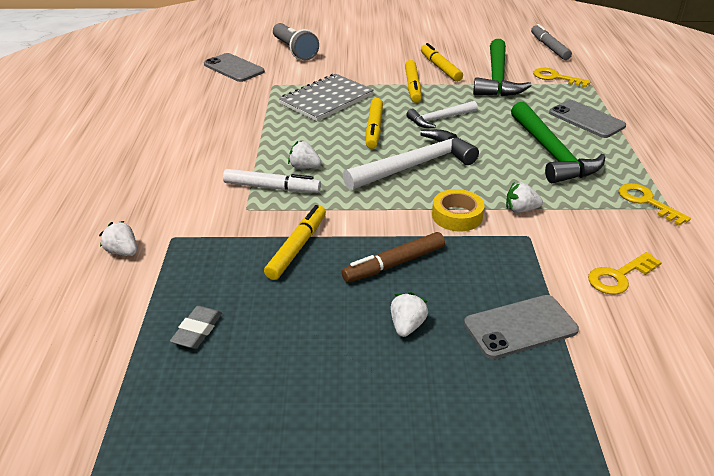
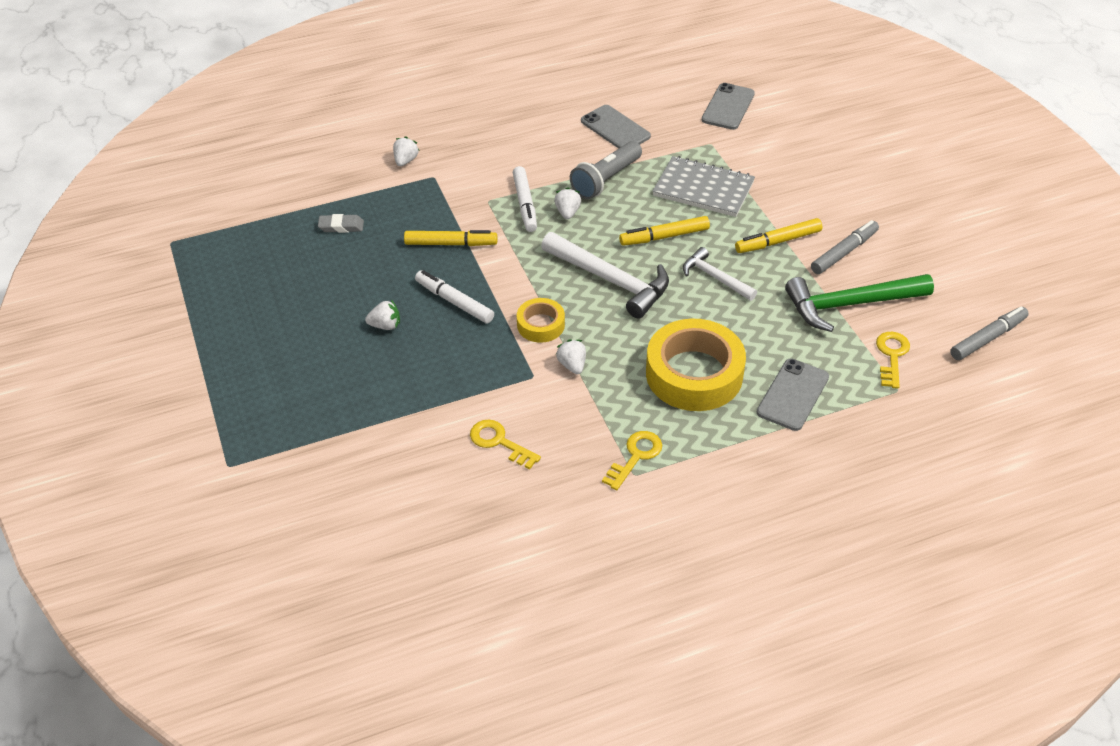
camera: 70 degrees right, 10 degrees up
(294, 50) = (802, 132): grey flashlight -> grey flashlight (606, 180)
(394, 264) = (454, 302): brown marker -> white marker
(440, 68) = (844, 252): yellow marker -> grey marker
(520, 327) = (408, 387): grey phone -> grey phone (615, 129)
(551, 153) = (694, 374): green hammer -> yellow tape

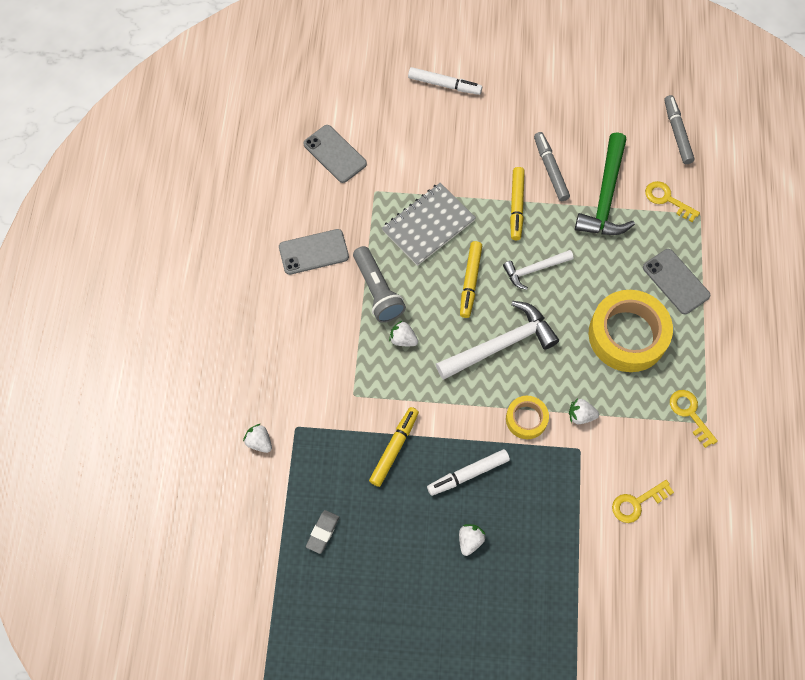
camera: 65 degrees left, 20 degrees up
(525, 204) = (374, 368): white marker -> white marker (444, 85)

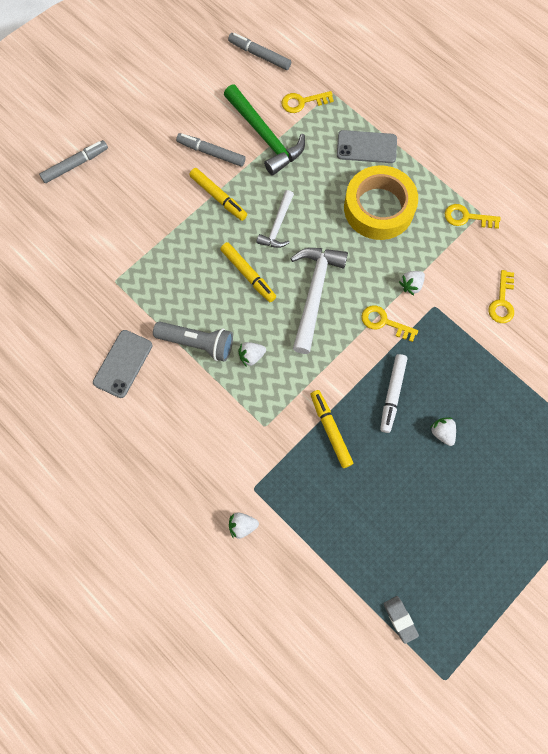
camera: 50 degrees left, 5 degrees up
(322, 532) = (353, 533): grey eraser -> grey eraser (400, 619)
(335, 154) = (56, 284): grey phone -> none
(428, 225) = (178, 267): grey notebook -> none
(444, 85) = (75, 165): white marker -> grey marker
(526, 419) = (384, 322): yellow tape -> yellow key

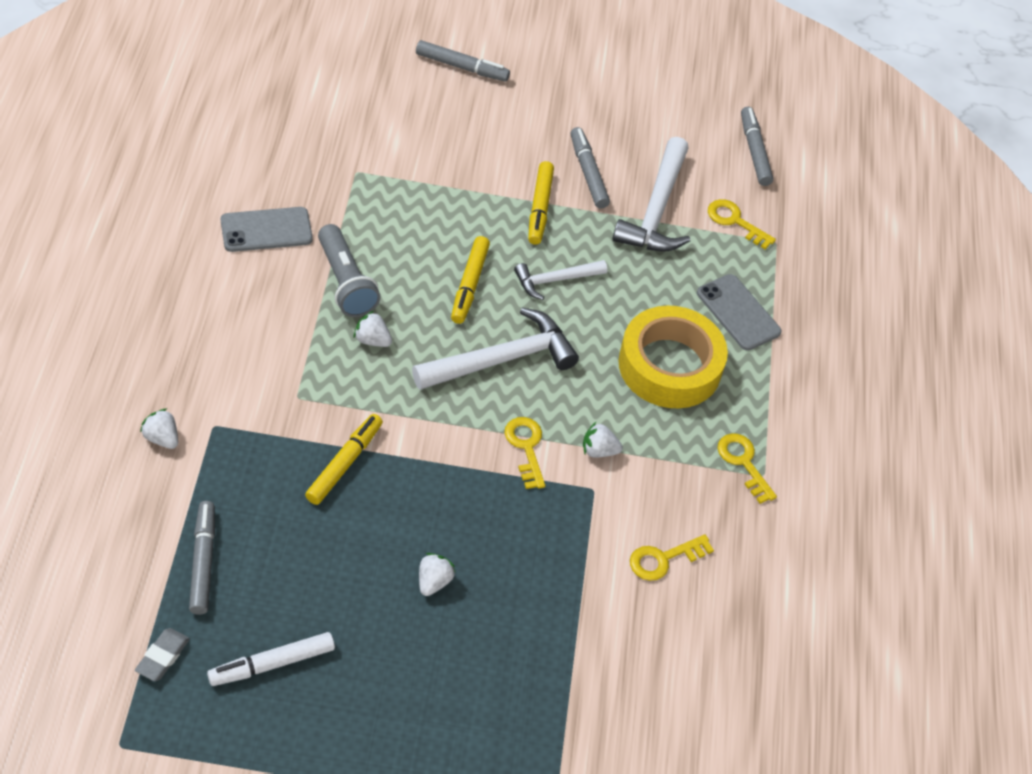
camera: 45 degrees right, 20 degrees down
(265, 136) = (656, 209): green hammer -> white hammer
(348, 555) = (203, 562): none -> grey marker
(392, 394) = (440, 503): white marker -> white marker (272, 664)

